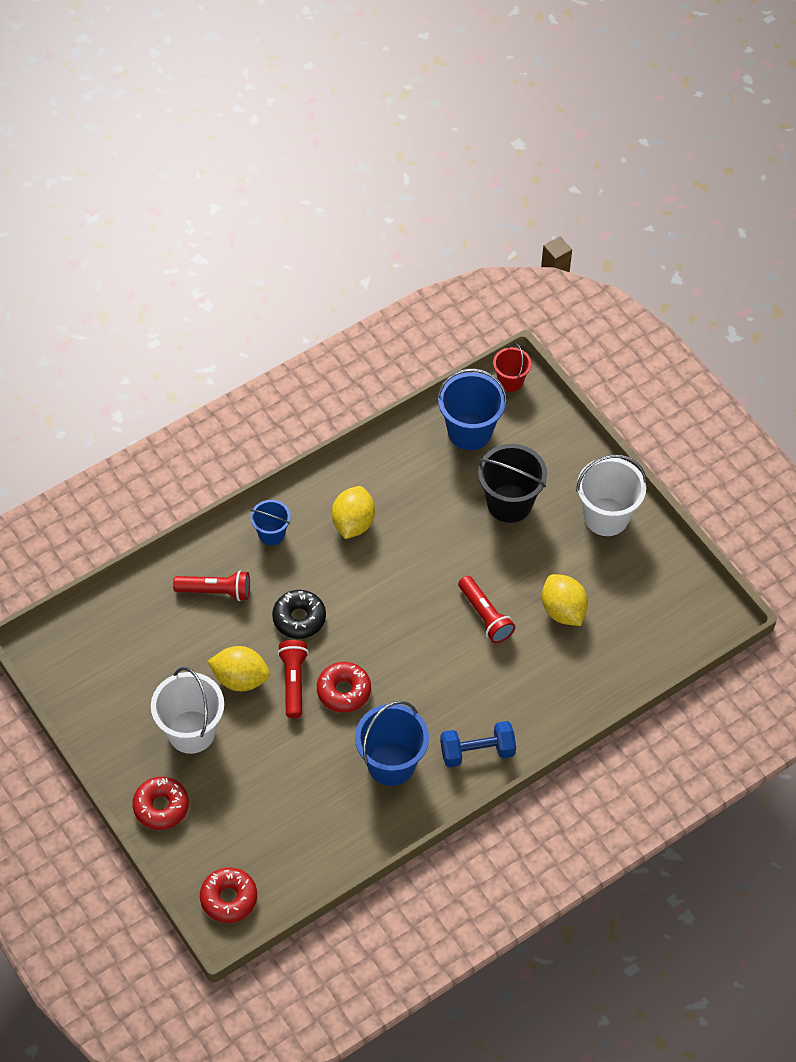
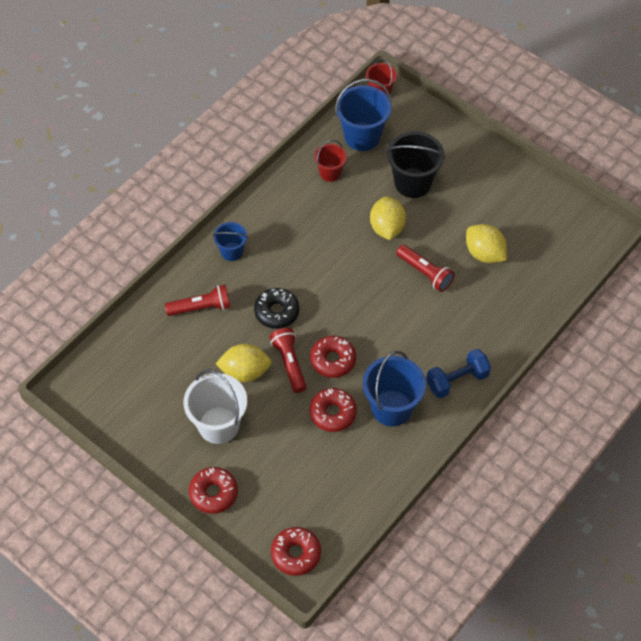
camera: 15 degrees left, 0 degrees up
(323, 752) = (333, 413): none -> red donut
(353, 523) = (294, 227): yellow lemon -> yellow lemon (387, 228)
(416, 467) = (330, 173): none -> red bucket
(606, 516) = (491, 175): white bucket -> none

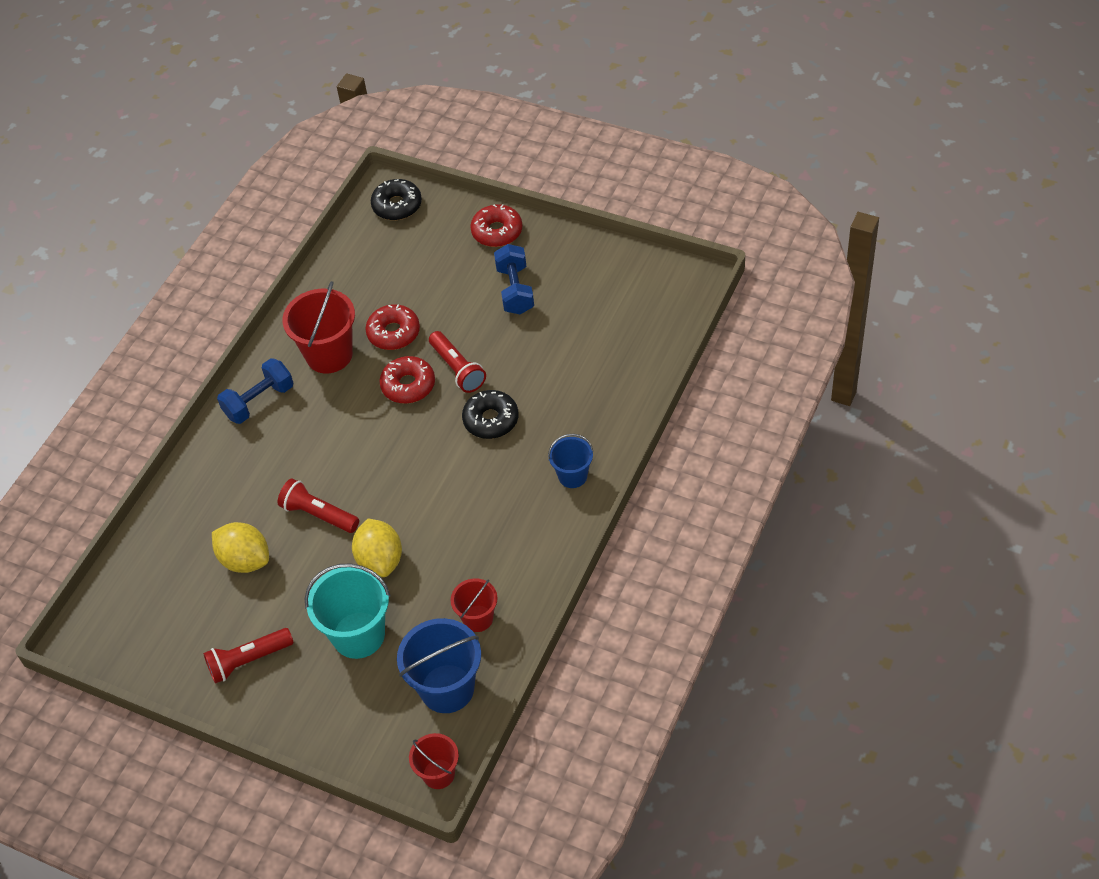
camera: 170 degrees right, 5 degrees down
(201, 307) = (583, 401): red flashlight -> red flashlight (248, 660)
(218, 425) = (515, 290): white bucket -> blue dumbbell
(245, 372) = (505, 347): yellow lemon -> none
(296, 554) = (397, 205): red donut -> black donut
(391, 408) = (329, 355): blue bucket -> red bucket
(412, 183) = (358, 635): black bucket -> turquoise bucket

